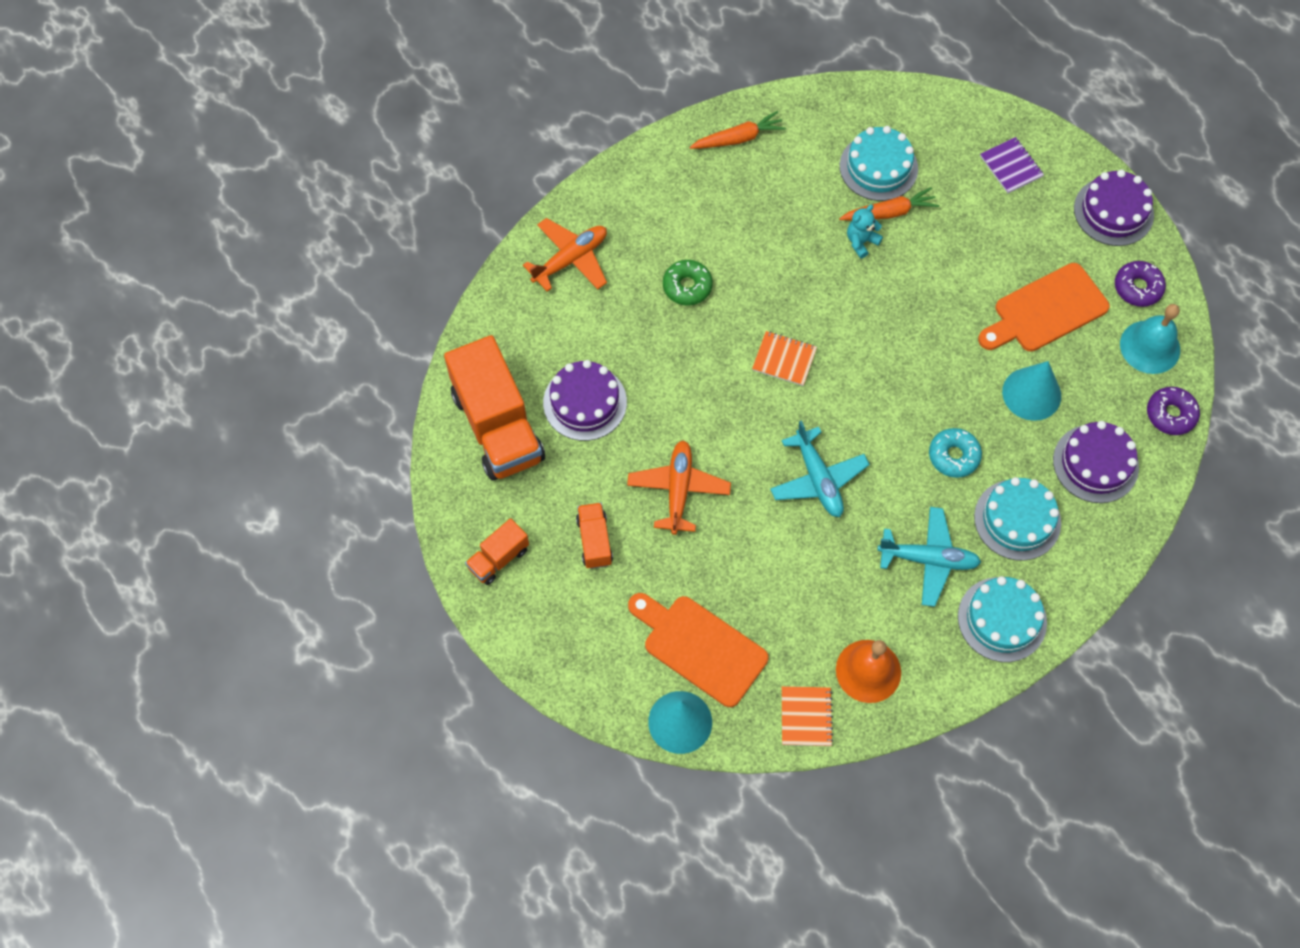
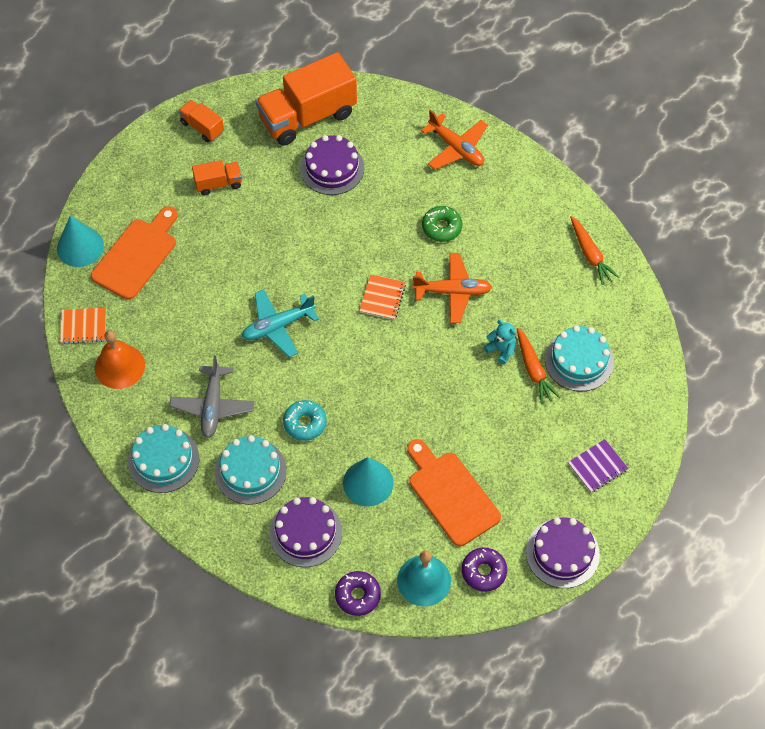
camera: 85 degrees right, 5 degrees down
(678, 490) = (263, 233): orange plane -> orange plane (453, 292)
(928, 559) = (213, 406): turquoise plane -> grey plane

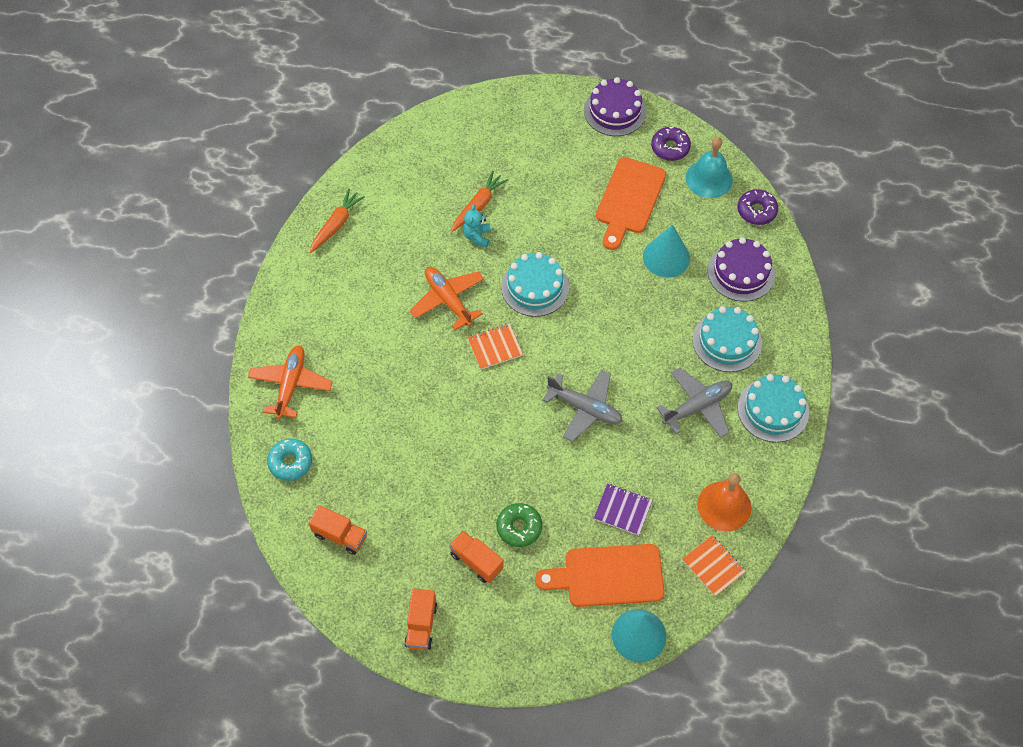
camera: 125 degrees left, 0 degrees up
(278, 326) = (585, 408): turquoise plane -> grey plane
(305, 423) = (654, 330): turquoise donut -> turquoise donut (290, 462)
(307, 116) = (340, 535): orange truck -> orange truck, size x0.48
(332, 168) = (387, 474): purple cake -> none
(441, 227) = (388, 346): green donut -> green donut (519, 527)
(579, 360) = (446, 181): turquoise cake -> turquoise cake (535, 287)
(597, 466) = (529, 125): purple notebook -> purple notebook (622, 510)

